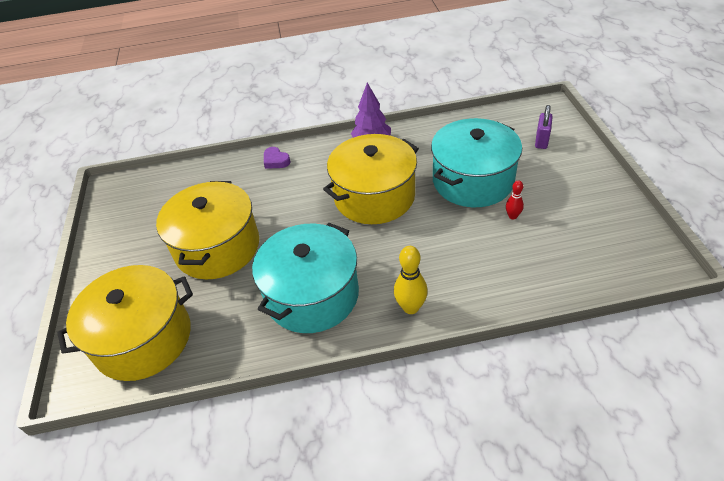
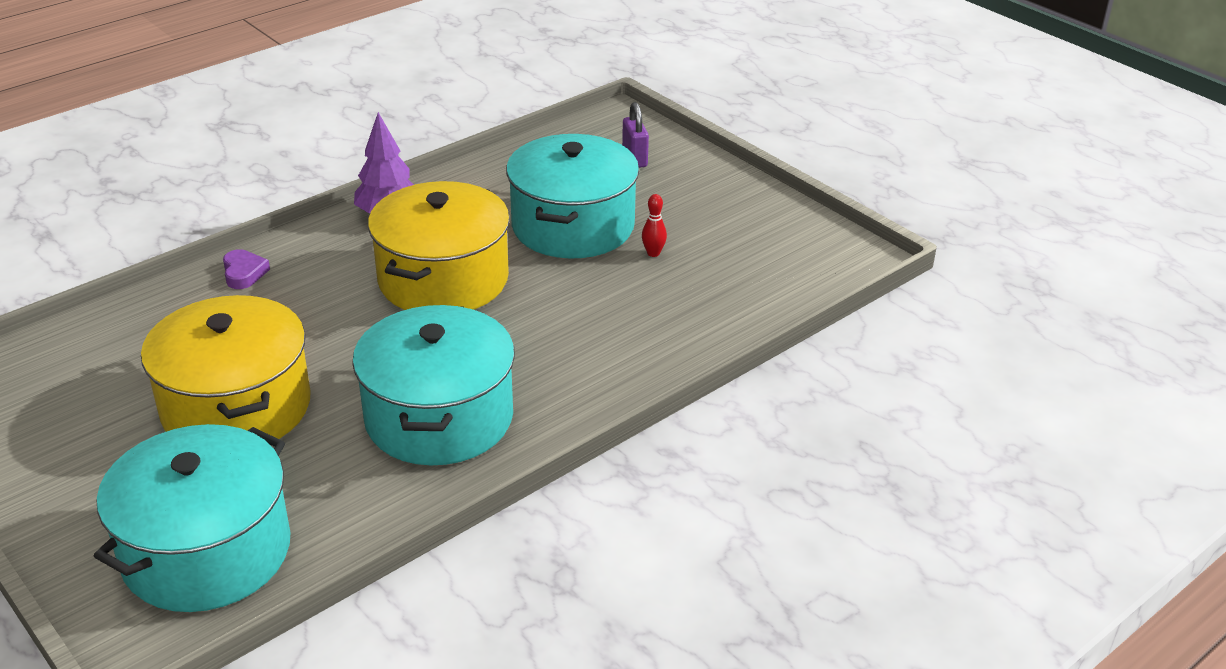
camera: 35 degrees left, 10 degrees down
(143, 338) = (206, 551): yellow pot -> turquoise pot
(276, 161) = (244, 273): purple heart -> purple heart turned 120 degrees counterclockwise
(411, 307) = (589, 388): yellow bowling pin -> none

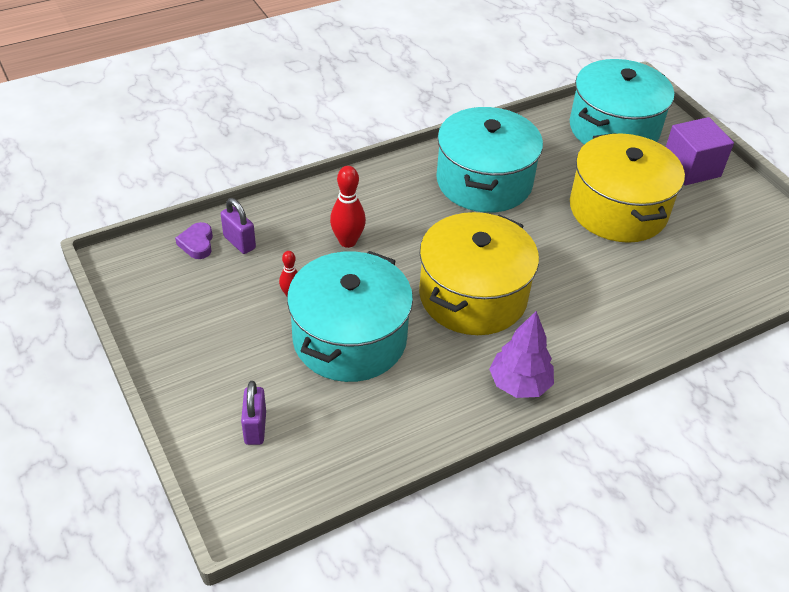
camera: 170 degrees left, 10 degrees up
(90, 496) = (691, 168): none -> purple cube
(244, 273) = (641, 331): purple heart -> purple heart (197, 244)
(610, 313) = (347, 241): none -> red bowling pin
(741, 293) = (239, 242): none -> purple padlock

